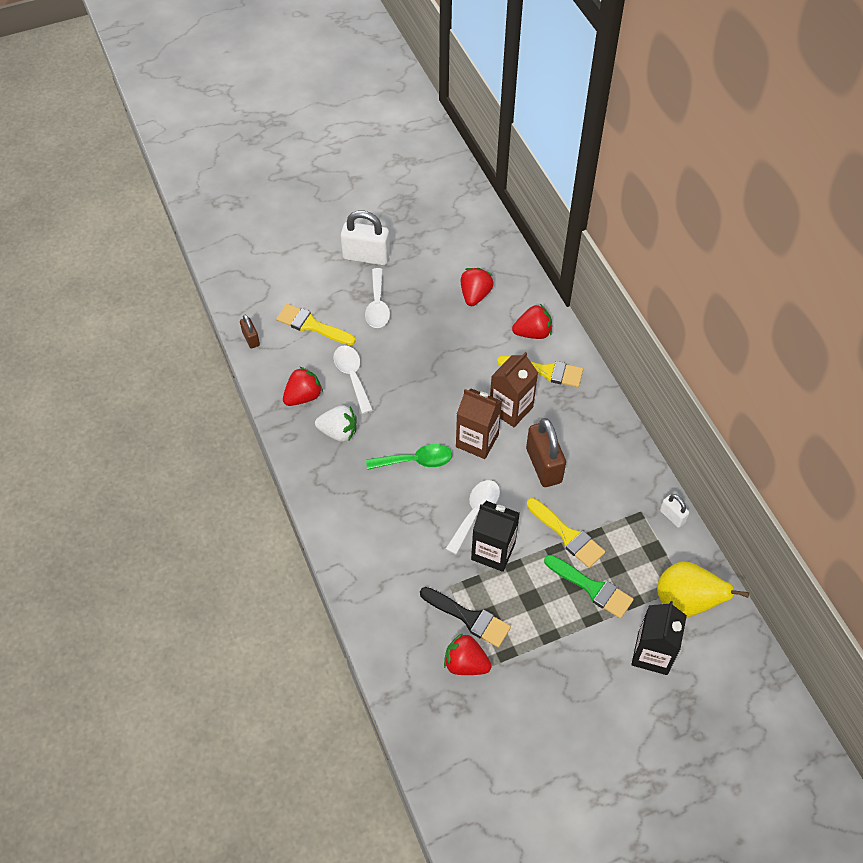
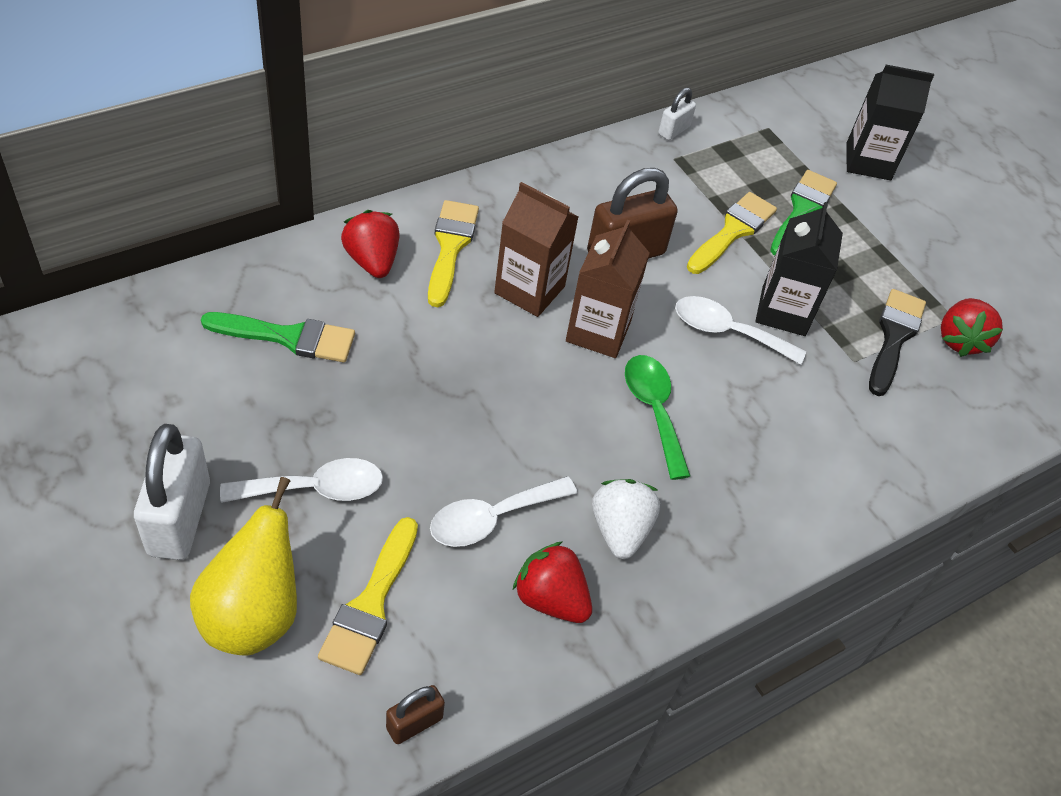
camera: 105 degrees left, 5 degrees down
(475, 295) = (288, 337): red strawberry -> green brush
(686, 602) = (790, 128): yellow pear -> yellow pear (254, 614)

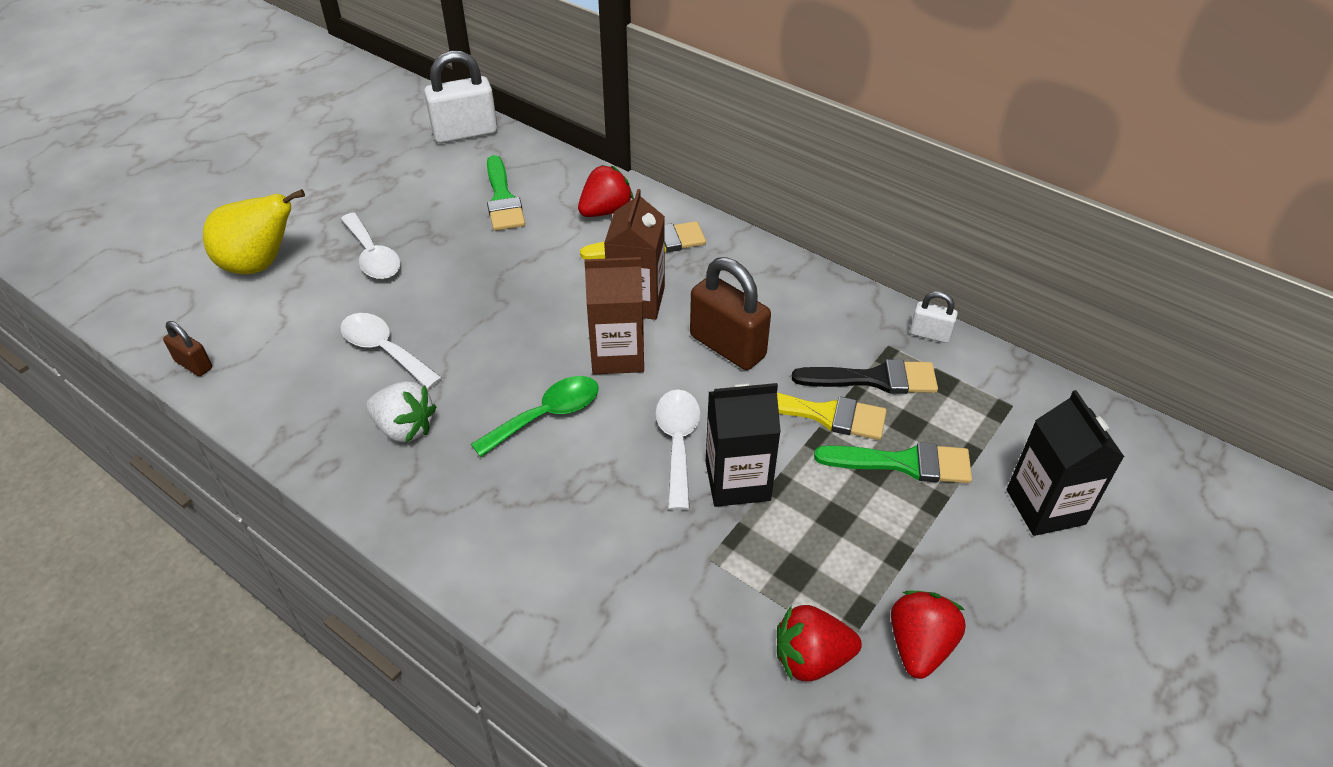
camera: 75 degrees right, 5 degrees down
(179, 518) = (323, 209): white padlock -> white padlock (465, 133)
(371, 604) = (285, 313): yellow brush -> none
(551, 598) = (321, 405): red strawberry -> red strawberry (919, 646)
(620, 530) = (405, 428): white strawberry -> white strawberry turned 45 degrees clockwise
(894, 337) = (769, 588): black brush -> black brush (874, 379)

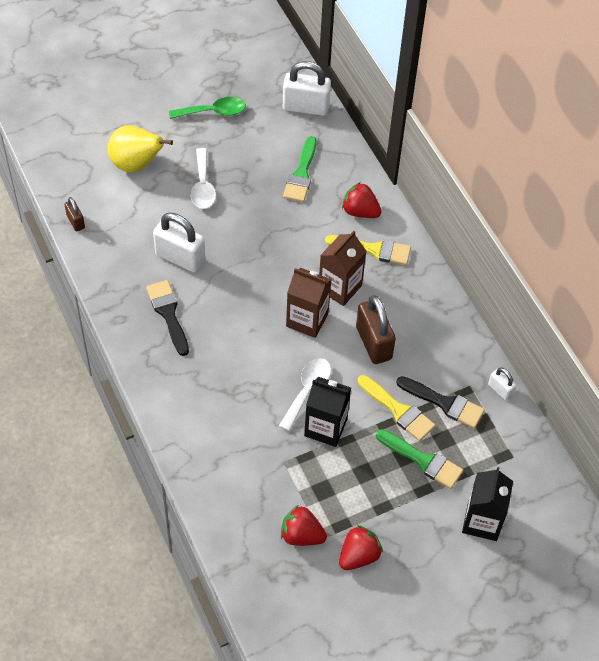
camera: 25 degrees right, 10 degrees up
(384, 350) = (180, 258): white spoon -> white padlock
(405, 428) = (168, 314): white strawberry -> black brush
(547, 415) = (247, 341): green spoon -> green spoon (213, 112)
(605, 211) = (360, 211): red strawberry -> red strawberry turned 135 degrees counterclockwise

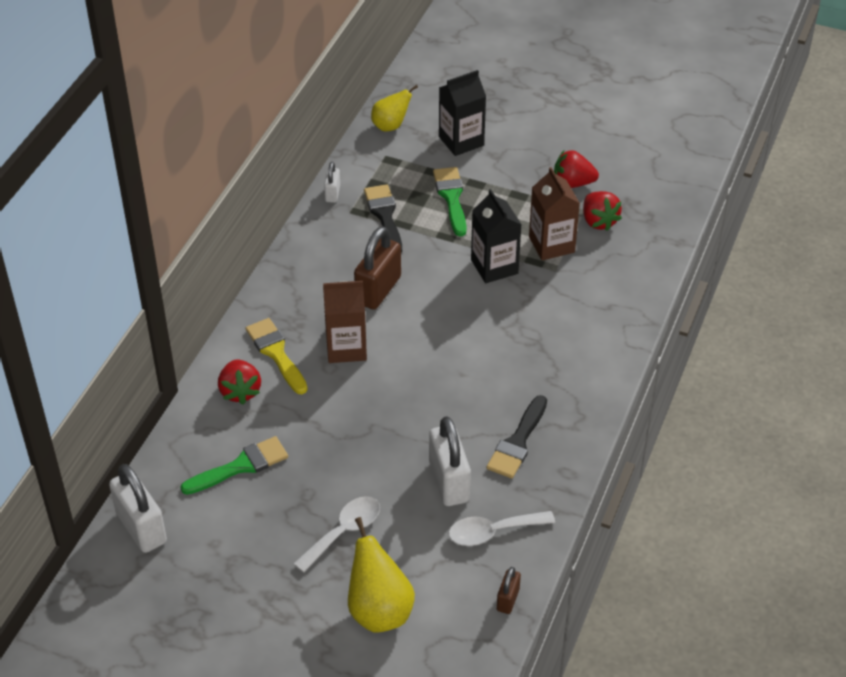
camera: 130 degrees left, 10 degrees down
(213, 112) = (232, 602): green spoon -> none
(307, 320) = (407, 346): brown carton -> brown carton (551, 244)
(307, 390) = (475, 299): white spoon -> white spoon (492, 532)
(398, 410) = (425, 236): yellow brush -> none
(546, 488) = (390, 126): none -> yellow pear

